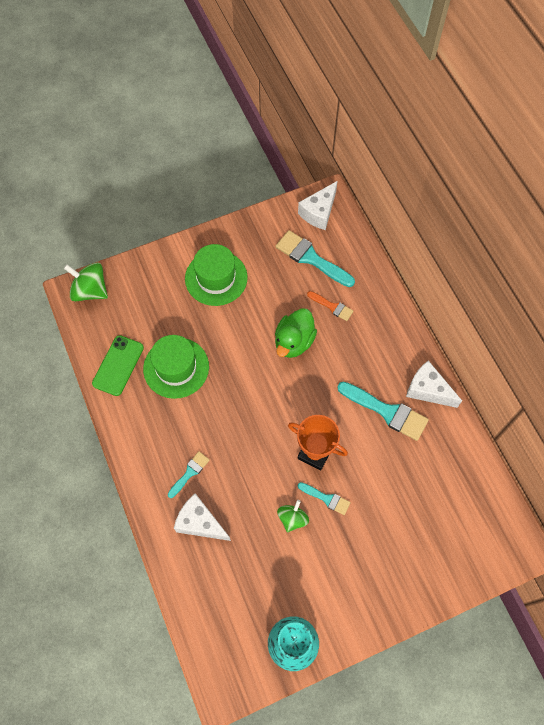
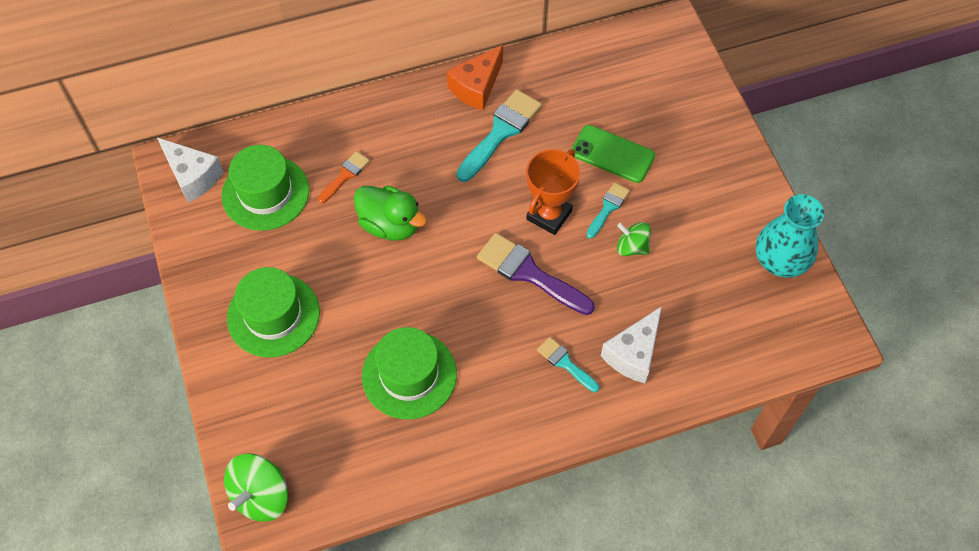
camera: 85 degrees left, 5 degrees down
(118, 365) = (395, 454): green phone -> green phone (612, 154)
(262, 442) = (529, 273): none -> purple brush
(311, 258) = (265, 193): turquoise brush -> green hat
(428, 390) = (476, 87): white cheese -> orange cheese

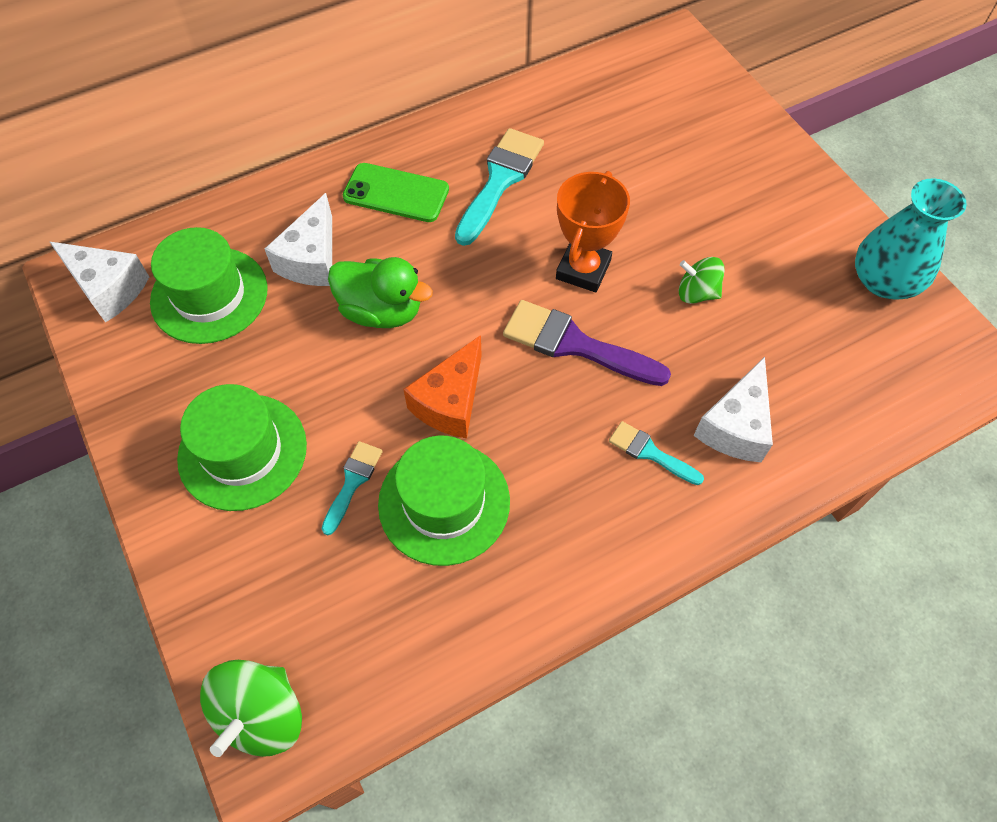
camera: 10 degrees left, 0 degrees up
(345, 175) = (311, 259): orange brush -> white cheese
(476, 87) = (458, 133): orange cheese -> orange cheese (450, 402)
(608, 208) = (654, 251): turquoise brush -> turquoise brush (352, 482)
(612, 154) = (643, 187): green phone -> green phone (396, 193)

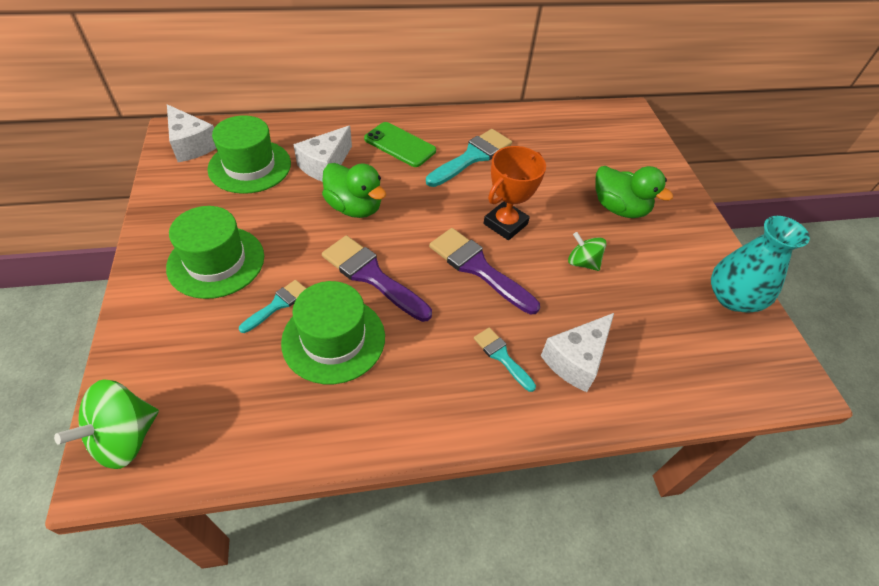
camera: 15 degrees right, 10 degrees down
(450, 402) = (372, 276): orange cheese -> purple brush
(713, 198) = (619, 208): none -> green duck

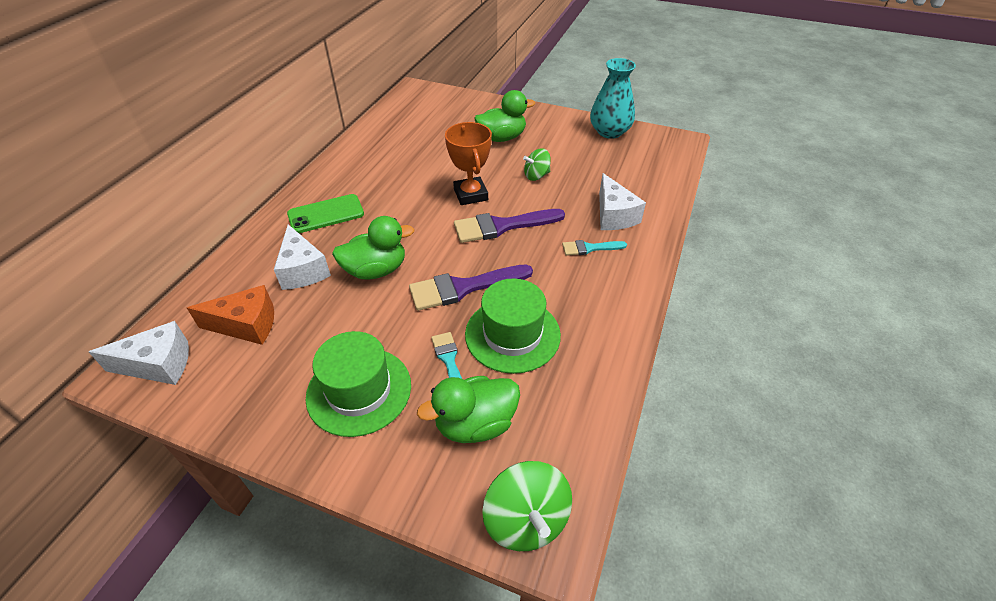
camera: 55 degrees left, 5 degrees down
(214, 356) = (475, 424): none -> green duck
(250, 166) = (247, 325): green hat -> orange cheese
(472, 157) = (383, 181): turquoise brush -> none

